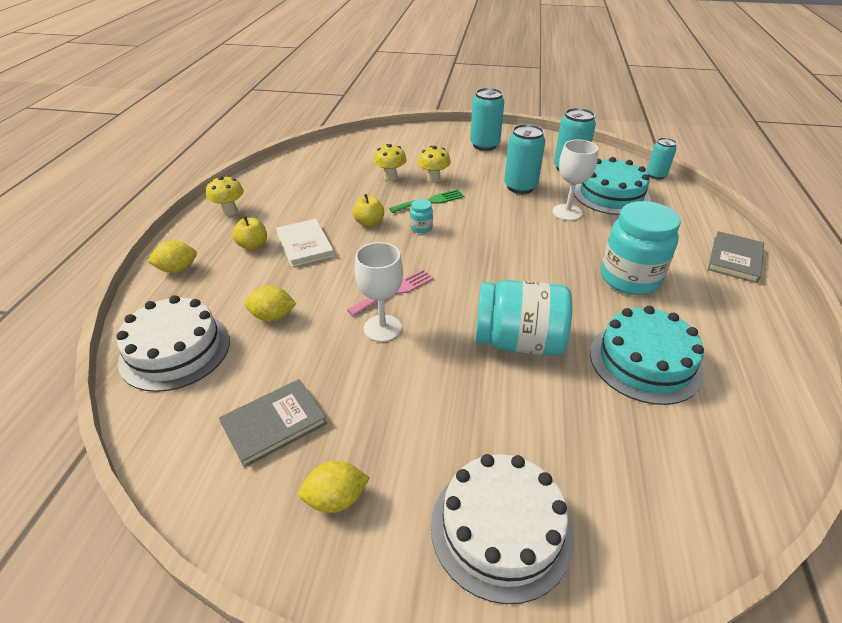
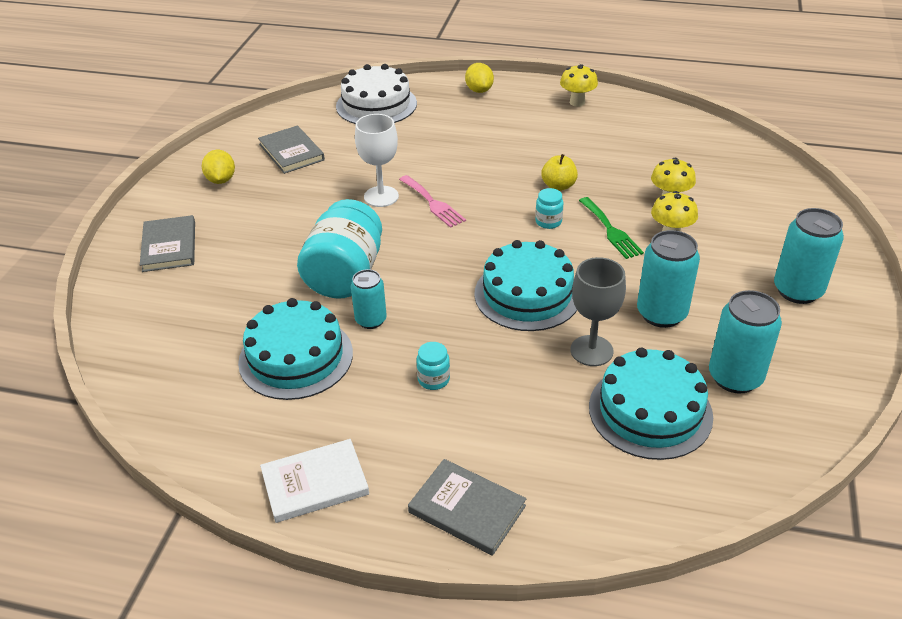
camera: 95 degrees right, 0 degrees up
(253, 246) = (514, 121): yellow apple -> none
(273, 316) = (407, 141): yellow lemon -> none
(305, 245) = (515, 149): white book -> white book (315, 483)
(501, 528) = (169, 246): white cake -> grey book
(516, 237) = (527, 294): none -> turquoise cake
(567, 212) = (591, 351): white goblet -> grey goblet
(629, 278) = (433, 379): turquoise jar -> turquoise jar, size x0.42
(656, 175) = (733, 491): turquoise can -> turquoise can (371, 320)

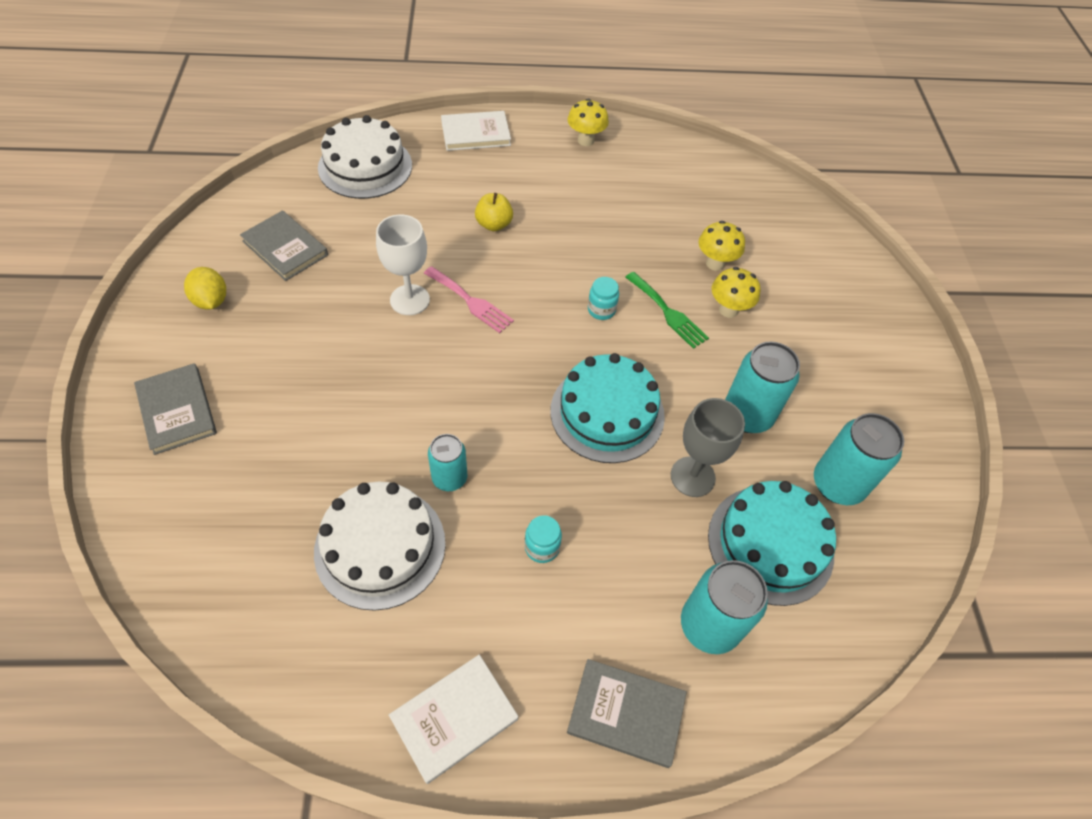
camera: 20 degrees left, 15 degrees up
(296, 357) = (380, 546): turquoise cake -> white cake
(345, 275) = (401, 418): turquoise jar -> none
(479, 90) = (475, 134): yellow lemon -> white book
(558, 186) = (598, 259): yellow apple -> yellow apple (494, 224)
(797, 290) = (865, 363): turquoise can -> turquoise can (709, 625)

